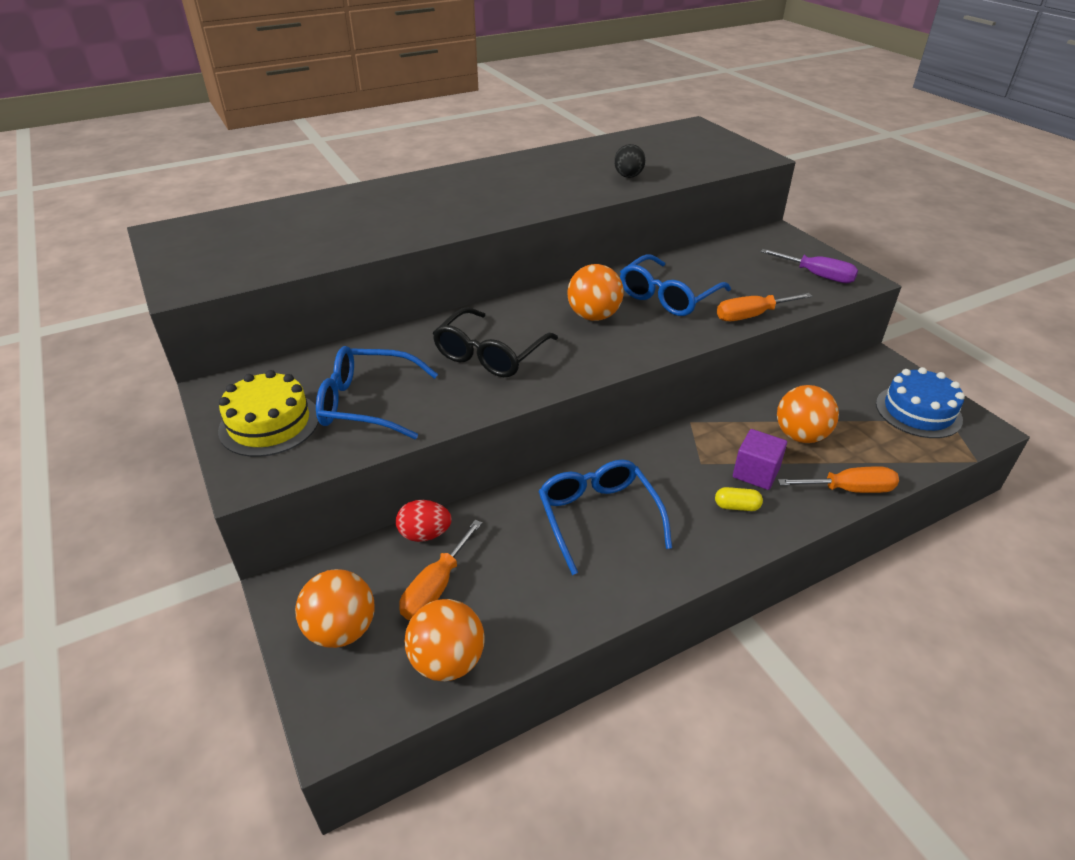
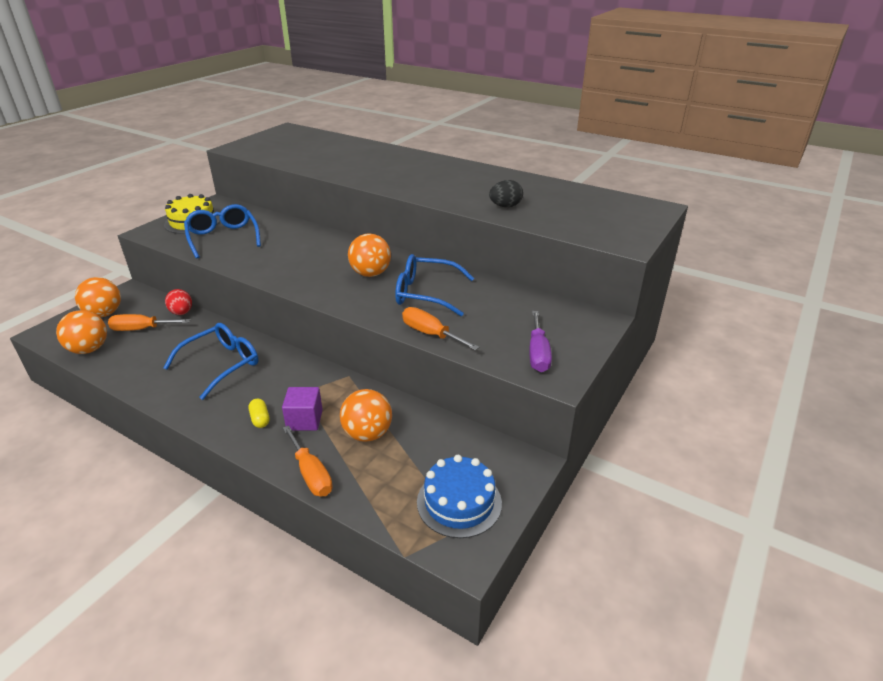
camera: 60 degrees right, 5 degrees down
(490, 354) = (296, 254): black glasses -> none

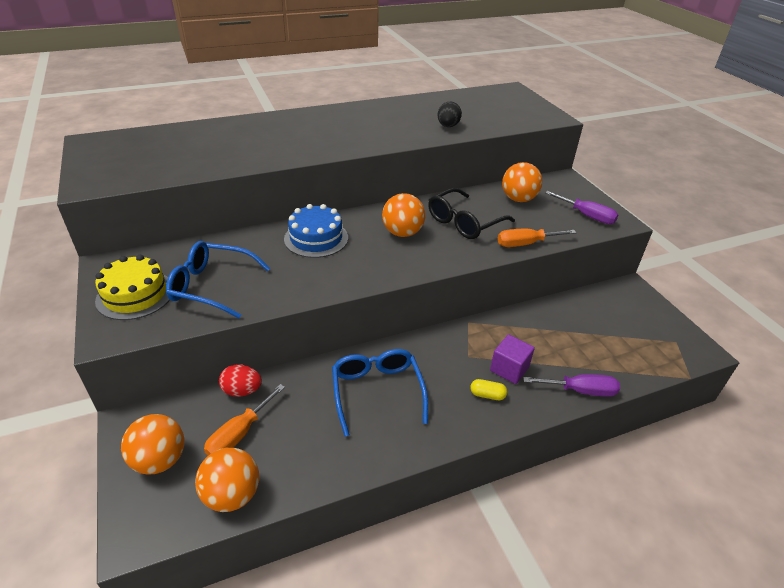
camera: 55 degrees left, 5 degrees up
(311, 474) = (580, 391): orange screwdriver -> purple screwdriver
(367, 434) = (552, 342): orange ball -> orange ball (518, 199)
(426, 293) = (464, 222): blue glasses -> black glasses
(459, 502) = (652, 332): blue cake -> blue cake (316, 238)

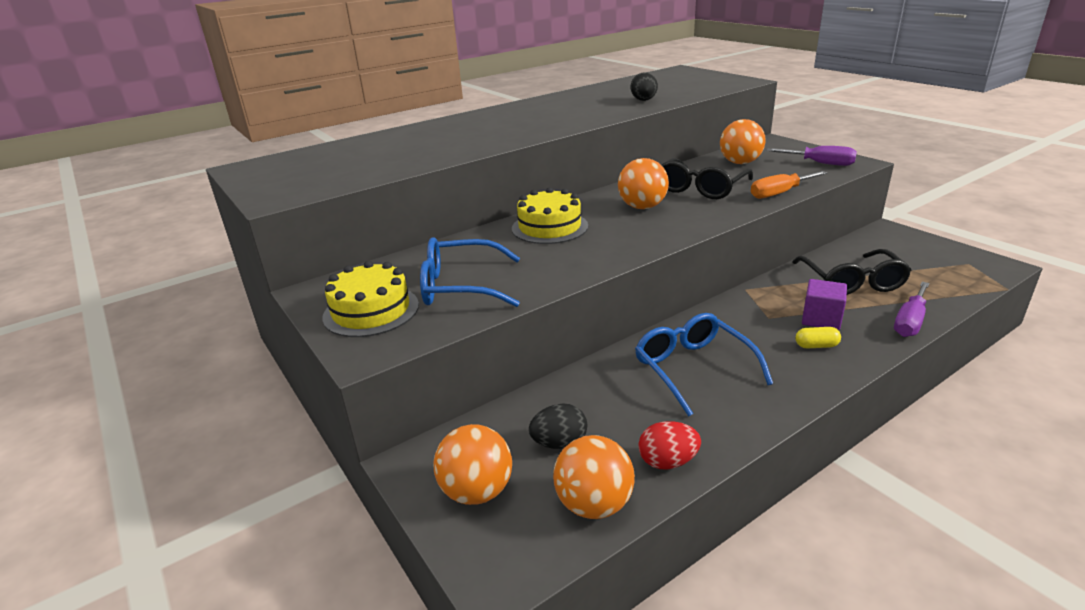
camera: 10 degrees left, 10 degrees down
(239, 434) = (559, 443): orange screwdriver -> black egg
(242, 391) = (533, 402): red egg -> red egg (667, 462)
(316, 238) = (549, 227): blue cake -> yellow cake
(560, 337) = (851, 282): none -> black glasses
(580, 391) = (910, 322): purple screwdriver -> purple screwdriver turned 135 degrees clockwise

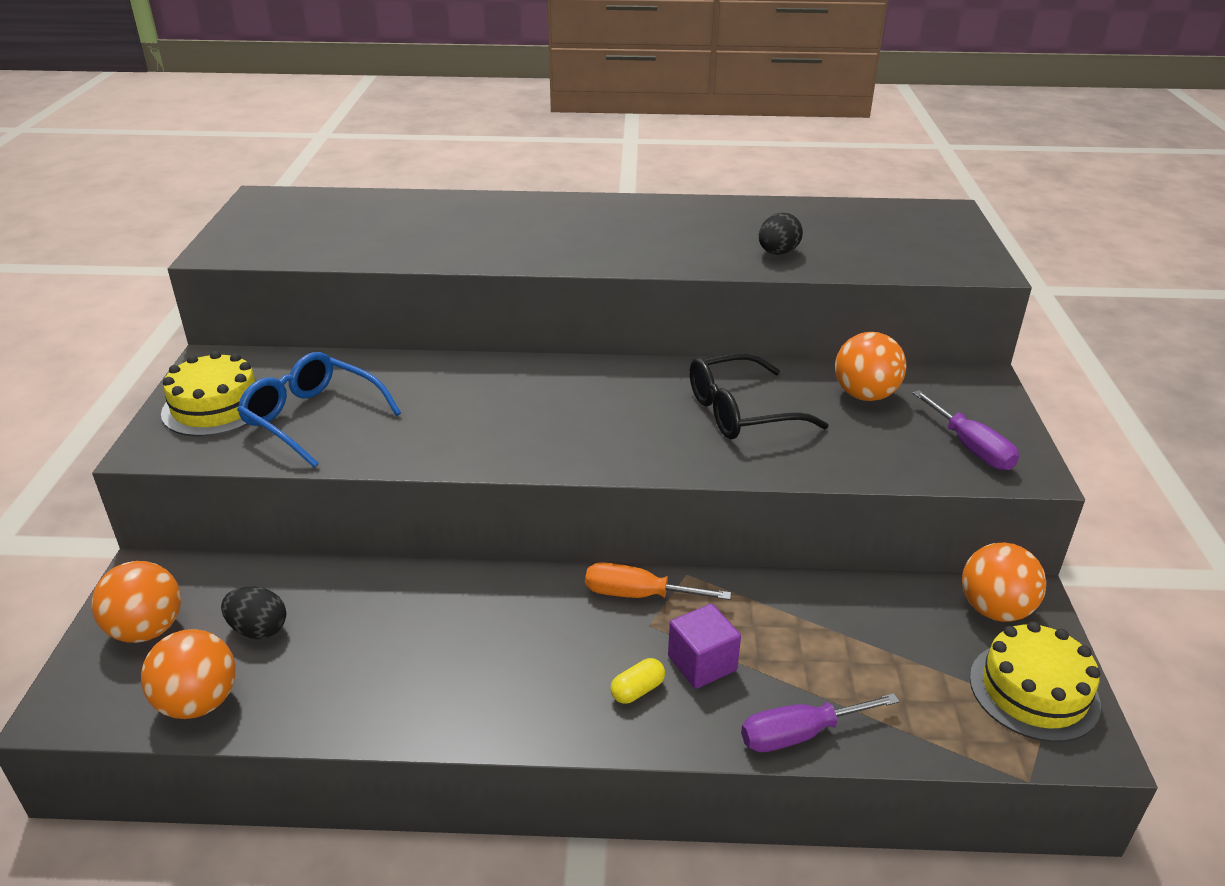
camera: 35 degrees right, 5 degrees up
(549, 227) = (496, 386): yellow cake -> yellow cake (1034, 691)
(642, 207) = (629, 406): orange ball -> orange ball (994, 610)
(667, 462) = (305, 708): red egg -> none
(693, 369) = (475, 633): blue glasses -> none
(779, 193) = (819, 467): orange screwdriver -> orange screwdriver (638, 595)
(816, 346) = (637, 690): yellow capsule -> yellow capsule turned 75 degrees counterclockwise
(851, 282) = (828, 640): black glasses -> none

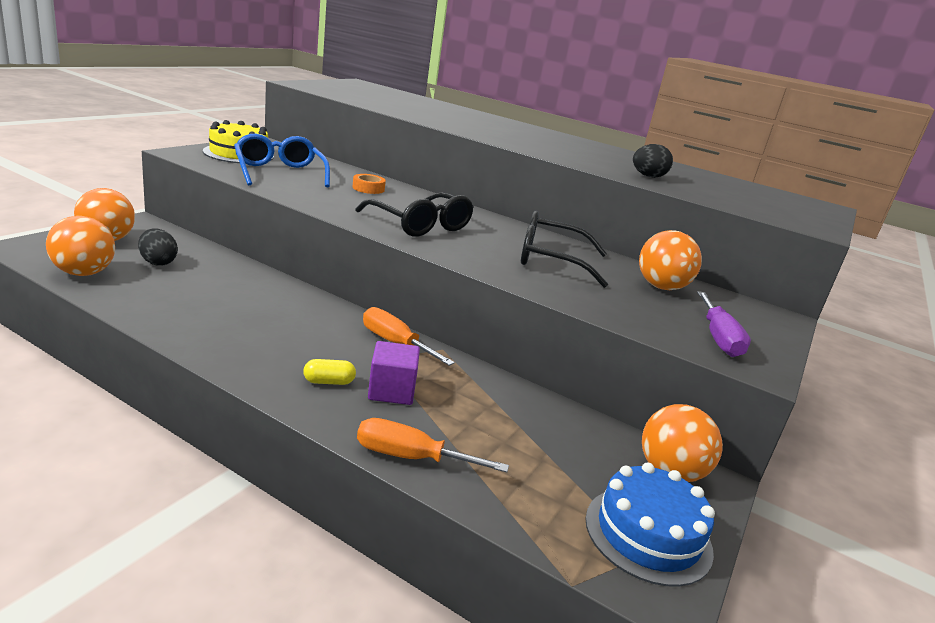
camera: 25 degrees right, 10 degrees down
(440, 389) = (368, 188): none -> orange tape
(568, 428) = (420, 225): none -> black glasses
(799, 734) = (411, 457): purple screwdriver -> orange screwdriver
(1034, 691) = (648, 534): yellow cake -> blue cake

